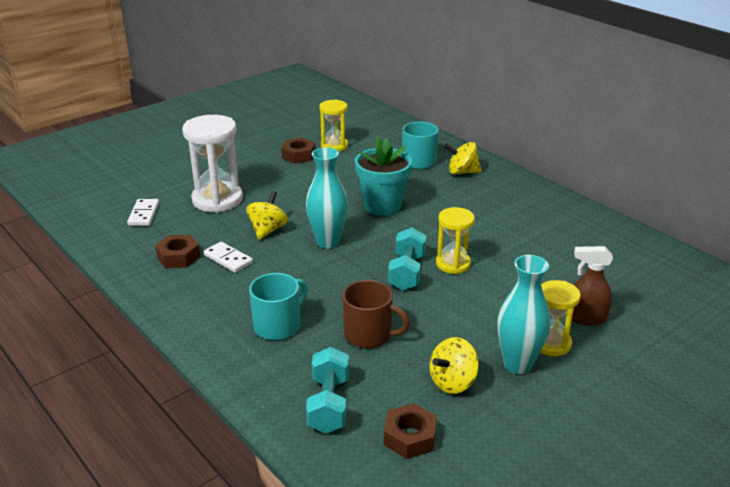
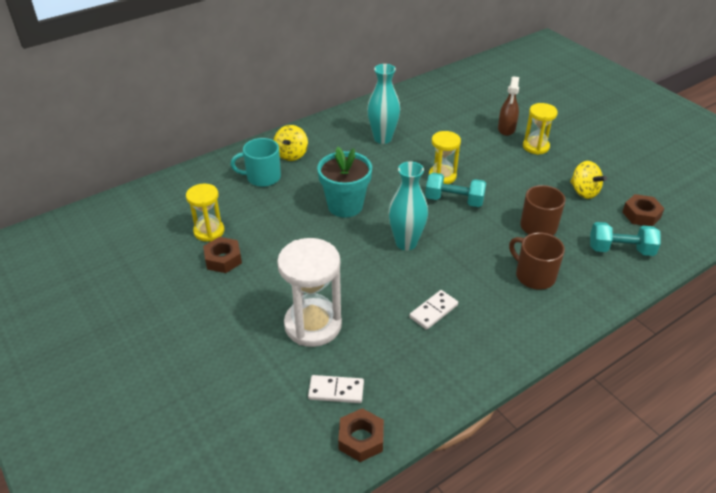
camera: 85 degrees left, 10 degrees up
(178, 257) = (428, 350): brown nut -> brown nut (361, 439)
(267, 230) = (381, 283): yellow spinning top -> none
(278, 326) = (534, 276): turquoise mug -> brown mug
(518, 364) = (560, 163): turquoise vase -> turquoise vase (382, 138)

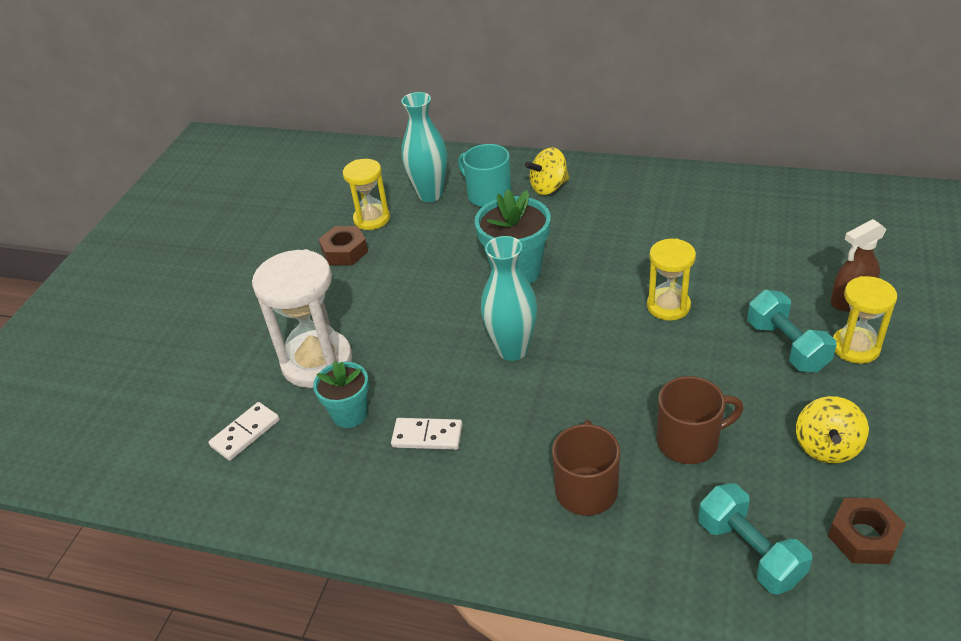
camera: 55 degrees right, 0 degrees up
(336, 391) = (245, 433): white domino -> white domino turned 75 degrees clockwise
(361, 439) = (198, 489): brown nut -> none
(377, 334) = (349, 414): none -> turquoise flower pot
(382, 138) = (669, 223): turquoise vase -> turquoise vase (430, 194)
(454, 200) = (636, 341): turquoise dumbbell -> turquoise dumbbell (787, 346)

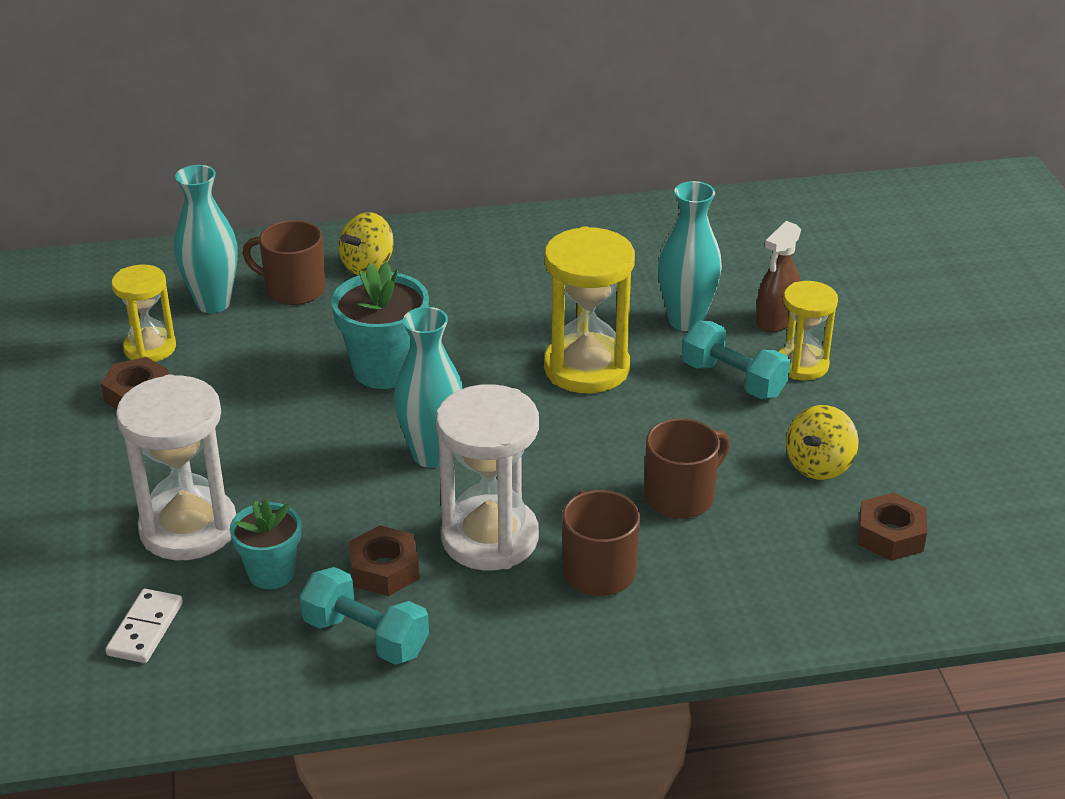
camera: 30 degrees left, 5 degrees down
(427, 436) = (384, 569): white domino -> brown nut
(488, 195) = (293, 289): turquoise mug -> brown mug
(518, 433) = (490, 538): none -> white hourglass
(668, 306) = (586, 368): yellow hourglass -> yellow hourglass, size x1.64
(749, 551) = (792, 579): turquoise dumbbell -> turquoise dumbbell (366, 636)
(771, 284) = (685, 321): none -> turquoise vase
(826, 447) = (819, 465): yellow spinning top -> yellow spinning top turned 45 degrees clockwise

